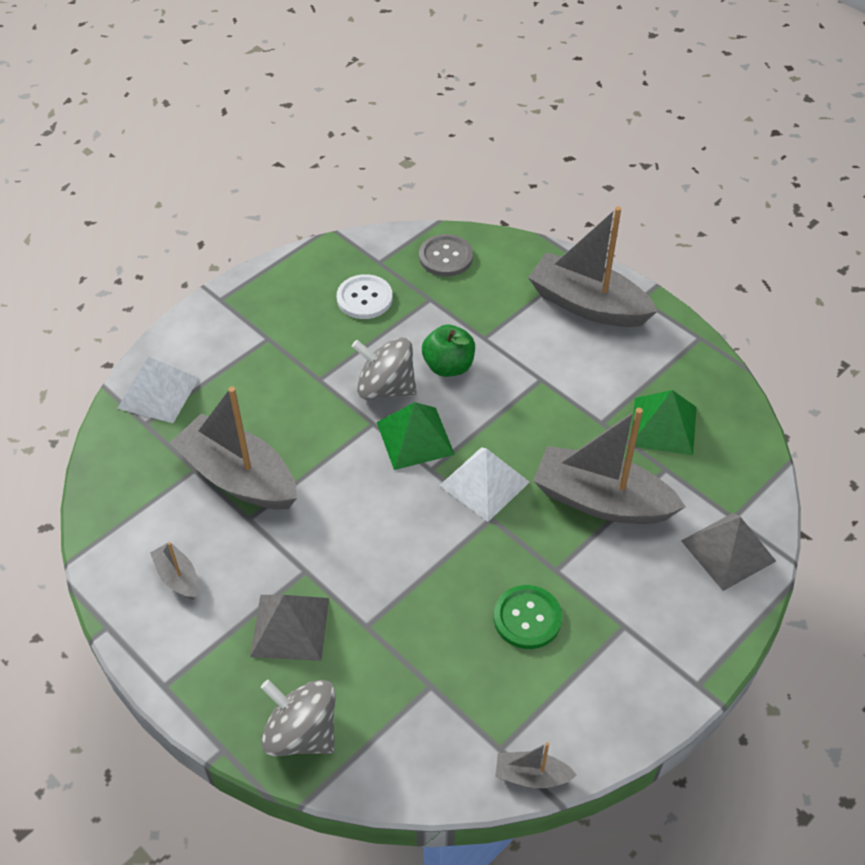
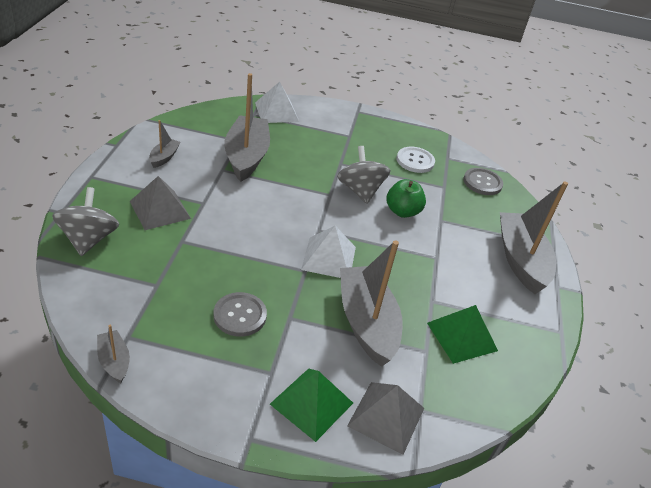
camera: 50 degrees right, 10 degrees down
(415, 438) = (335, 215): green pyramid -> green pyramid (311, 403)
(527, 618) = (240, 315): green button -> grey button

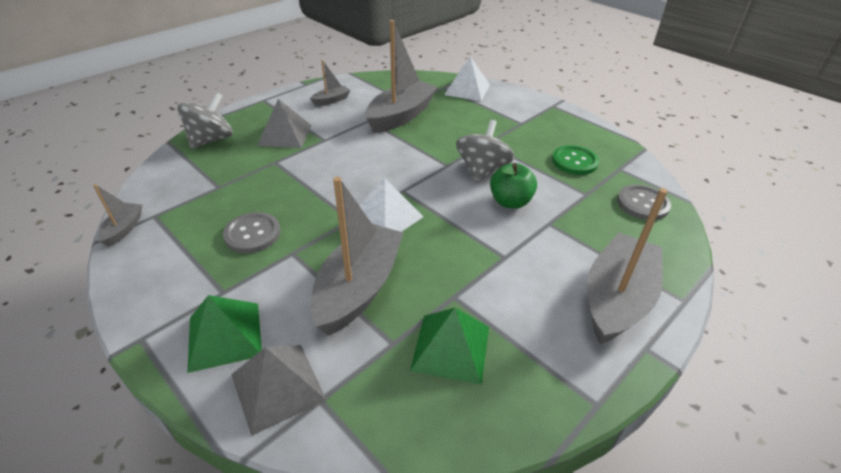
camera: 40 degrees right, 0 degrees up
(415, 161) = (574, 161): white button -> green button

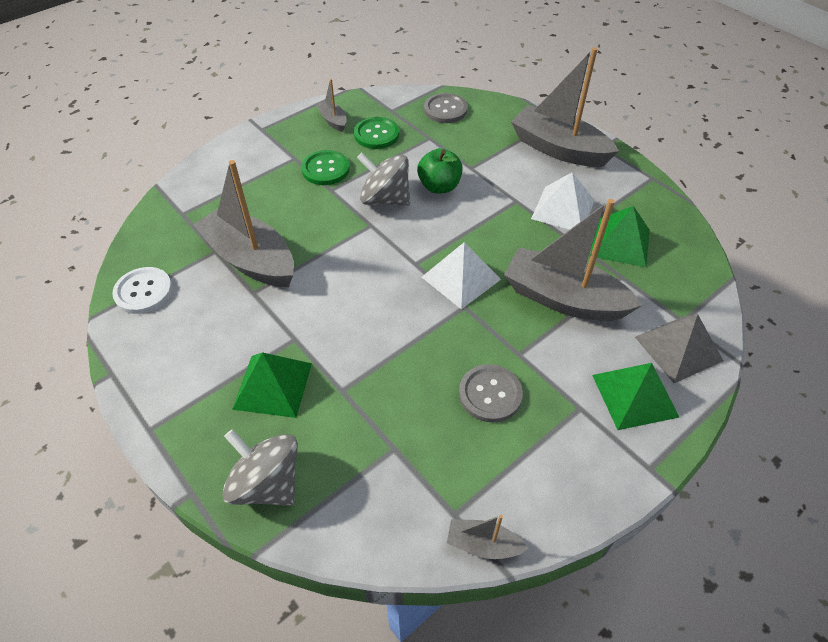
camera: 85 degrees left, 10 degrees up
(285, 135) = (273, 386): grey pyramid -> green pyramid
(331, 100) = (182, 336): grey boat -> grey boat (333, 121)
(369, 84) = (143, 291): none -> white button
(467, 89) = (197, 192): white pyramid -> white pyramid (563, 209)
(512, 138) = (325, 169): none -> green button

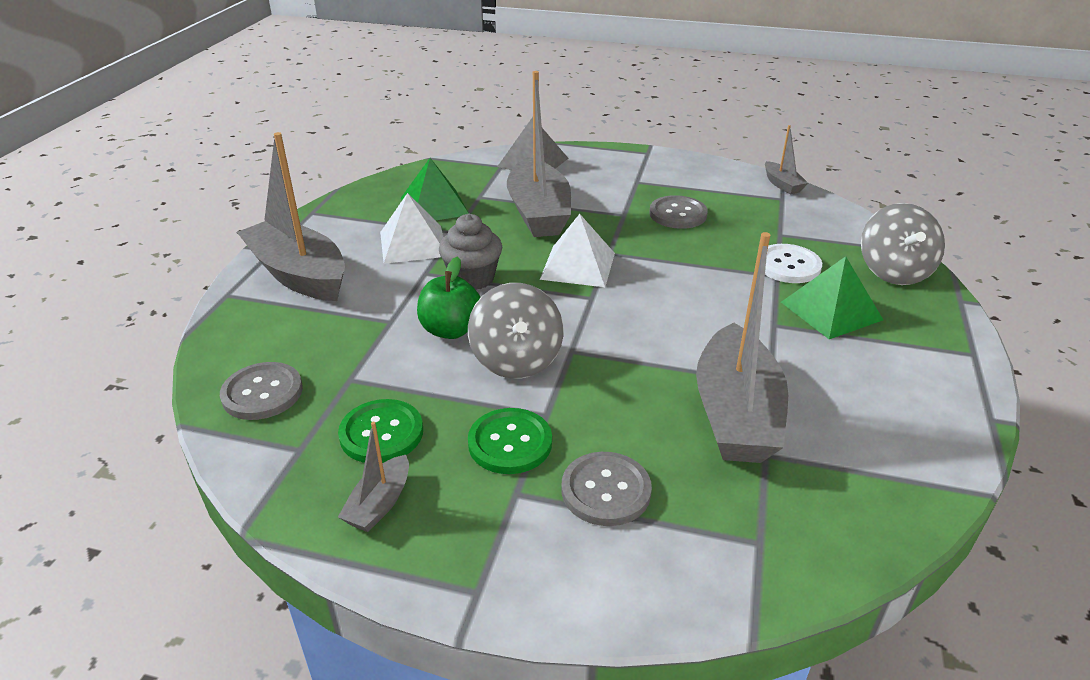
camera: 125 degrees left, 15 degrees down
(143, 291) = (899, 474): white button -> white button (788, 266)
(263, 184) = (606, 490): none -> grey button
(490, 218) = (472, 278): none -> grey cupcake
(559, 149) = (299, 275): grey boat -> grey boat turned 135 degrees clockwise
(634, 395) = (598, 167): green pyramid -> none

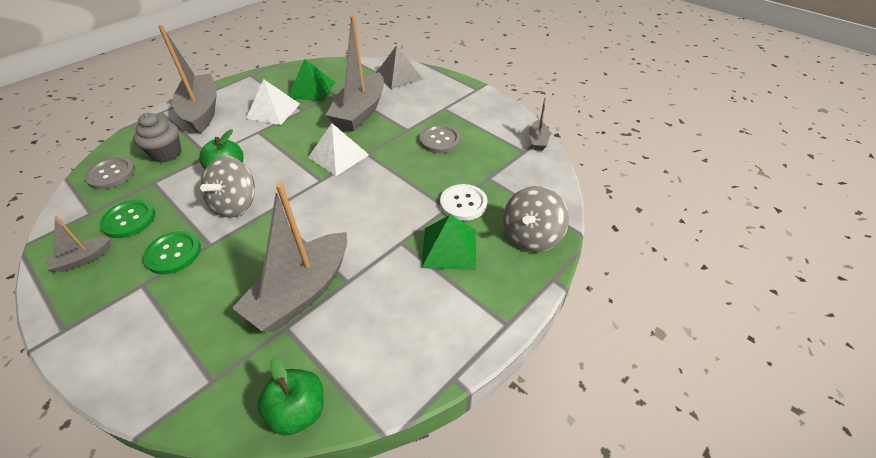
camera: 30 degrees right, 10 degrees up
(472, 278) = (275, 144): grey cupcake -> grey cupcake (166, 154)
(606, 490) = (180, 305): grey button -> none
(892, 519) = (298, 411): none -> green apple

